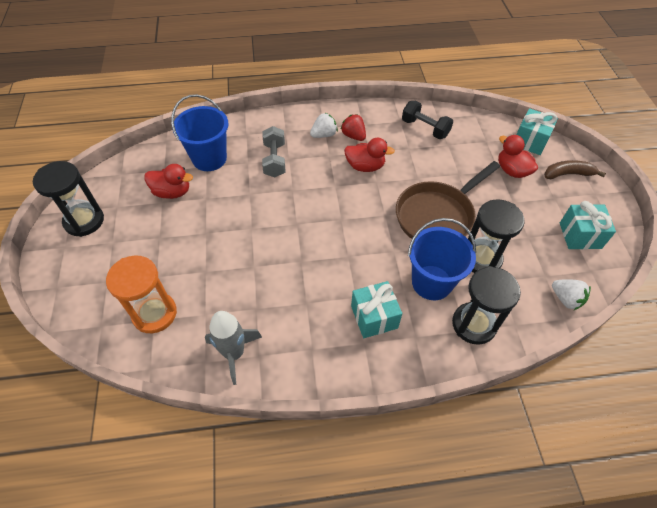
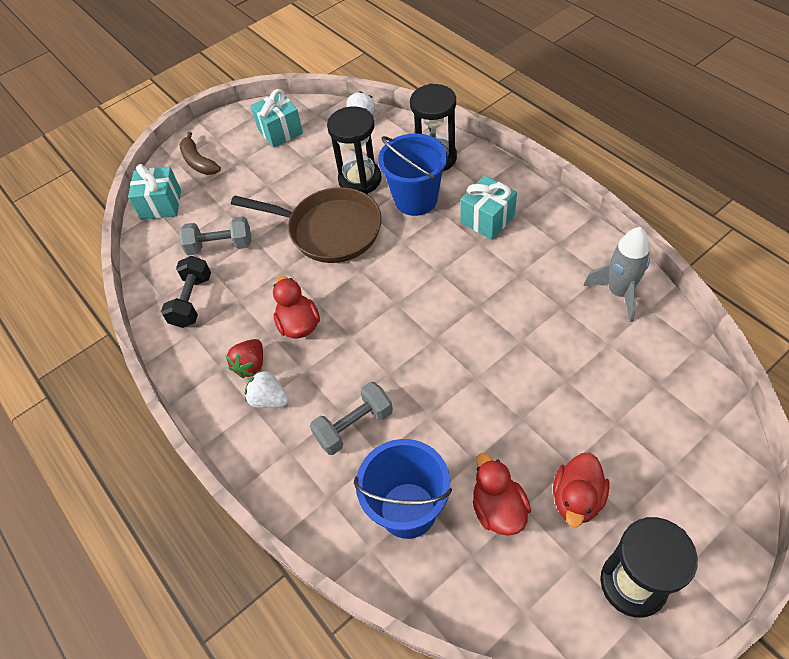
camera: 115 degrees left, 0 degrees up
(154, 314) = (653, 387): orange hourglass -> none
(465, 156) = (220, 246): none -> grey dumbbell
(512, 170) = (220, 201): red duck -> red duck (577, 499)

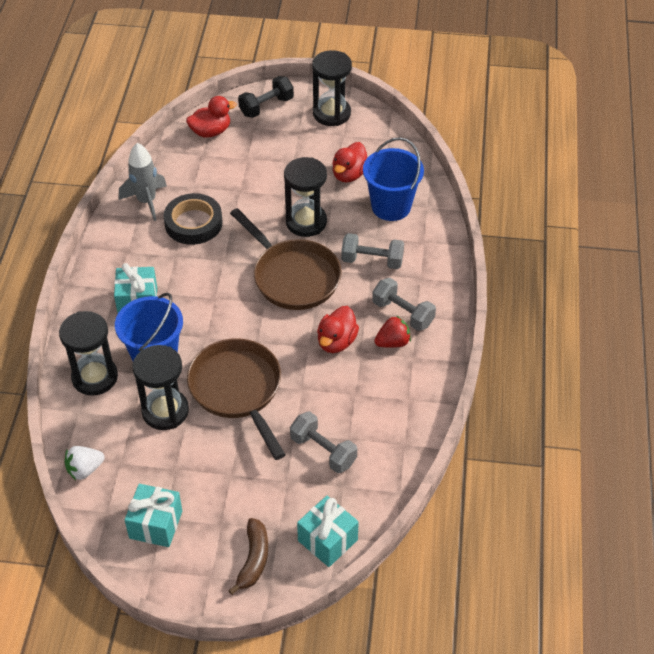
camera: 140 degrees left, 5 degrees down
(192, 301) = (386, 422): black dumbbell -> black dumbbell (266, 106)
(269, 399) = (403, 313): white strawberry -> grey dumbbell
(403, 344) = (293, 276): none -> brown pan
(463, 407) = (306, 222): none -> black hourglass
(551, 312) = (193, 223): none -> black tape
(577, 499) = (310, 151): red duck -> red duck (211, 131)

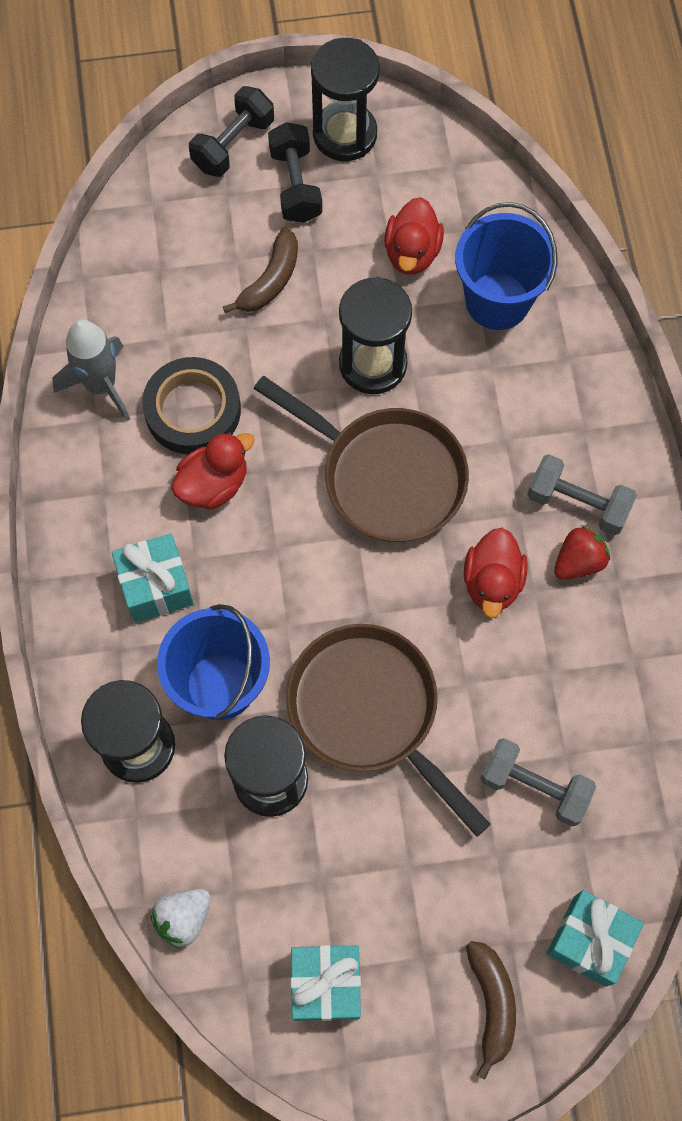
camera: 15 degrees left, 20 degrees up
(211, 131) = (158, 218): red duck -> red duck (213, 484)
(262, 172) = (270, 280): none -> brown banana
(294, 131) = (295, 185): none -> black dumbbell
(372, 261) = (500, 414): grey dumbbell -> none

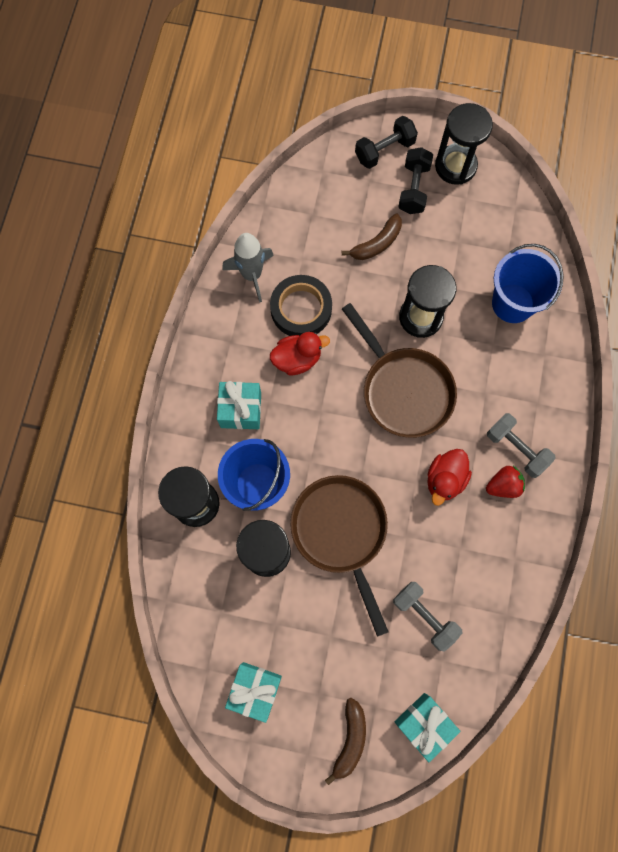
camera: 20 degrees right, 5 degrees up
(183, 918) = (186, 617): white strawberry -> none
(412, 252) = (470, 255): red duck -> none

